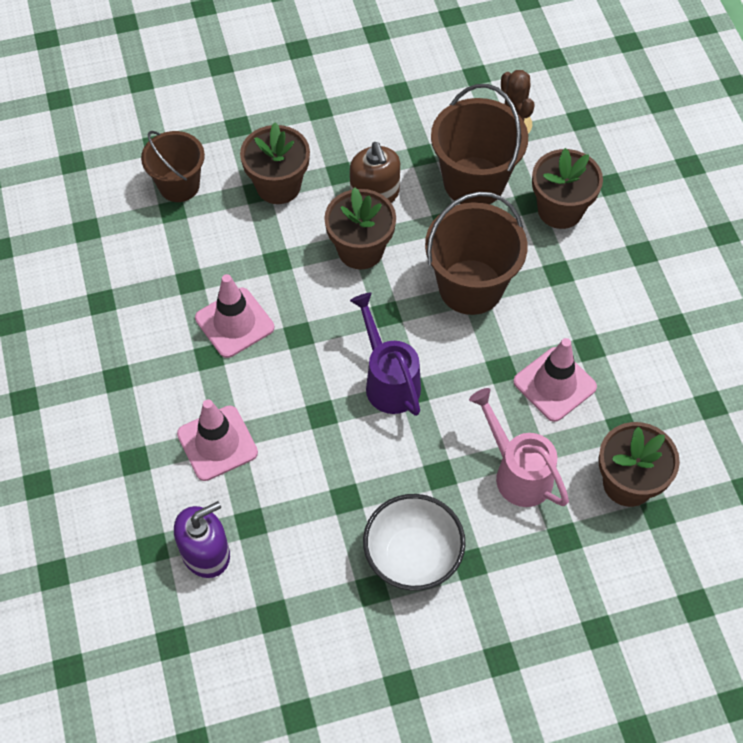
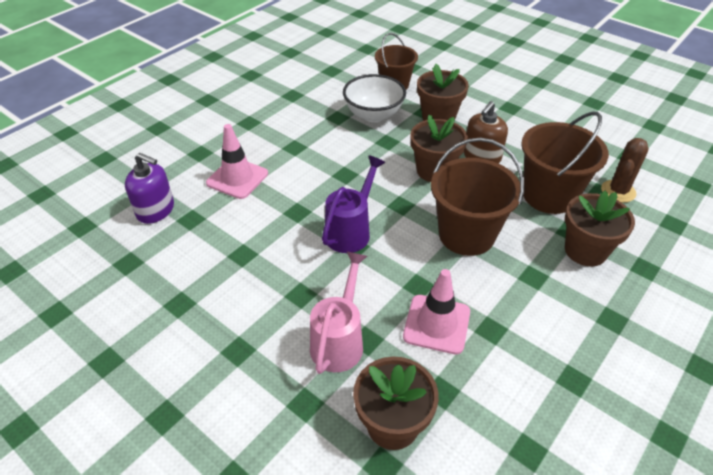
camera: 55 degrees right, 15 degrees down
(234, 323) = (327, 146): pink traffic cone -> none
(412, 556) = (221, 313): white bowl -> white bowl (373, 115)

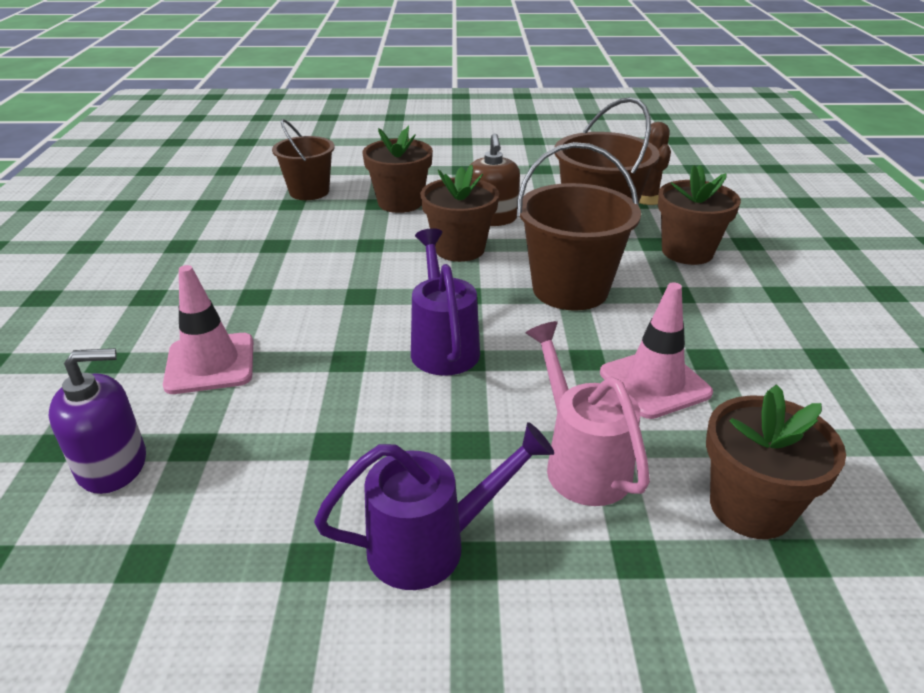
camera: 40 degrees left, 10 degrees down
(228, 331) = (430, 545): none -> purple watering can
(373, 115) = (319, 226): white bowl -> none

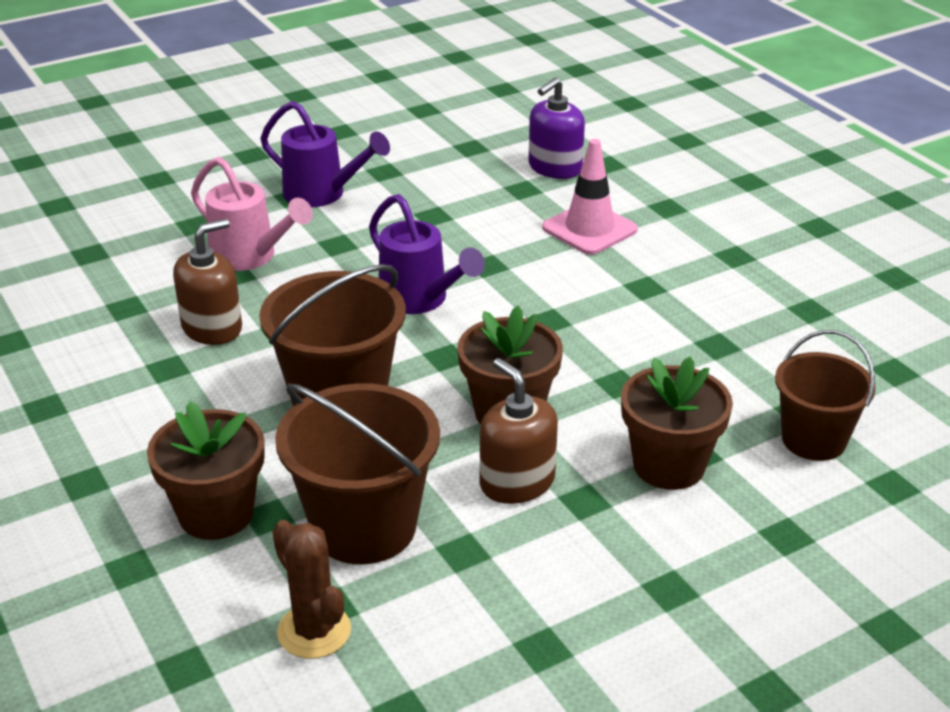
camera: 150 degrees right, 0 degrees up
(430, 545) = (322, 194): purple watering can -> purple watering can turned 105 degrees counterclockwise
(654, 383) = (212, 328): pink traffic cone -> brown soap dispenser
(750, 507) = (122, 267): brown flower pot -> none

